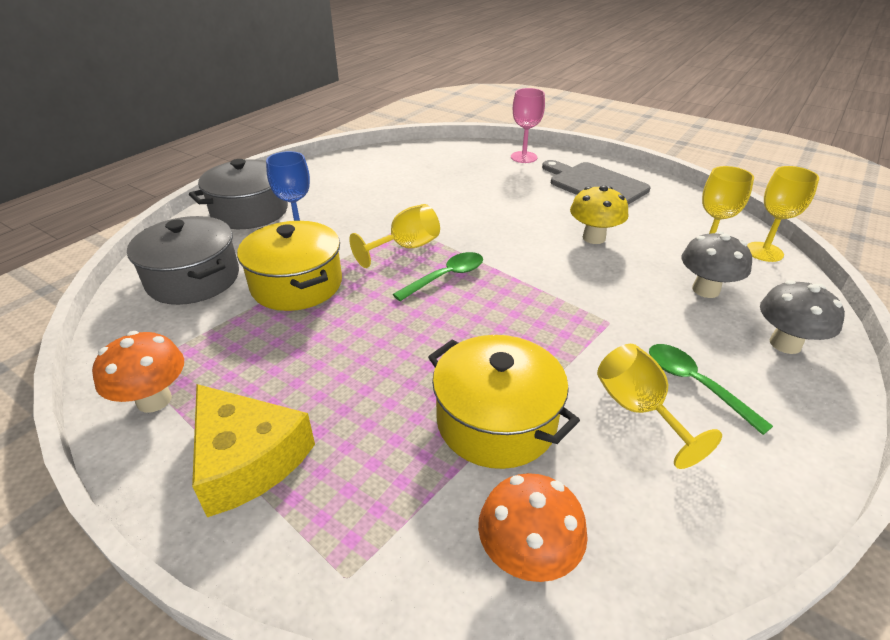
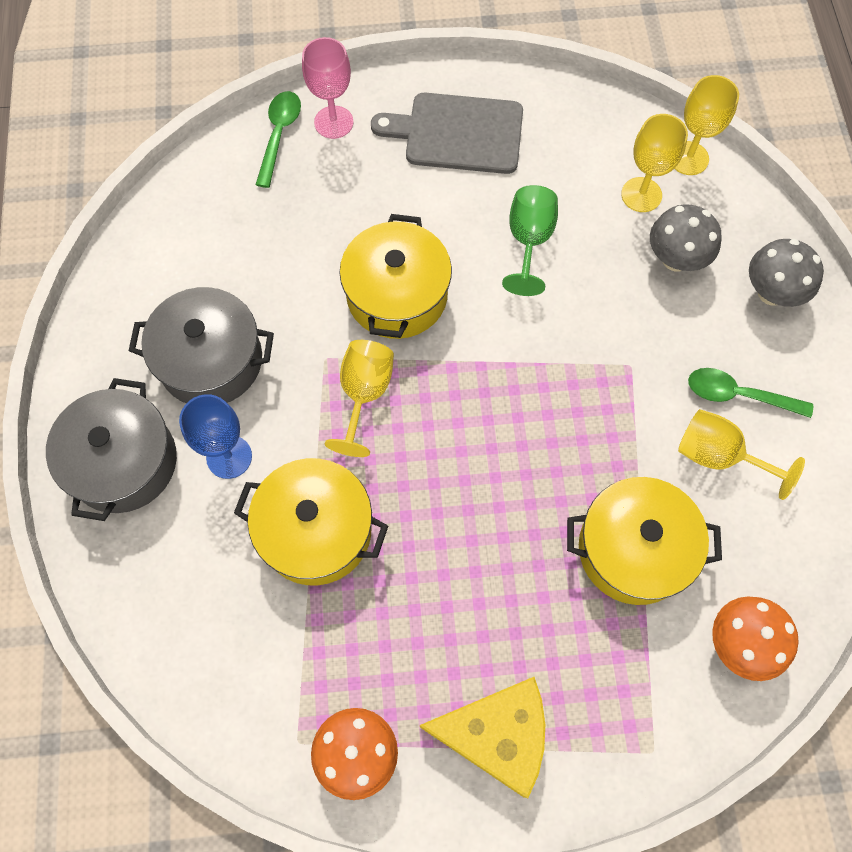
camera: 40 degrees left, 30 degrees up
(193, 279) = (202, 607): grey pot -> grey pot (211, 361)
(446, 277) = (445, 410): green spoon -> green spoon (279, 135)
(478, 222) = (397, 295): none -> yellow pot
(594, 238) = (529, 242): yellow mushroom -> green goblet

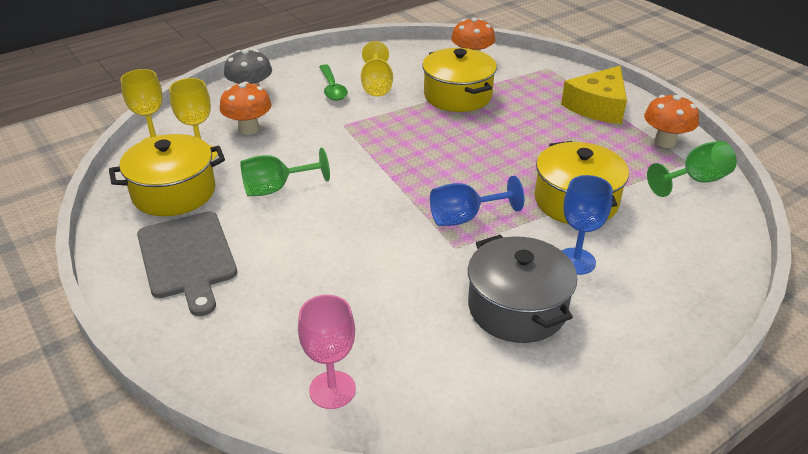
camera: 120 degrees left, 30 degrees down
(123, 462) = (643, 316): grey pot -> none
(258, 711) = (695, 181): none -> green goblet
(279, 135) = (252, 376): green spoon -> none
(333, 122) = (215, 342): pink goblet -> pink goblet (332, 390)
(364, 395) = (465, 217): yellow goblet -> blue goblet
(397, 295) = (372, 233): yellow pot -> yellow pot (174, 192)
(496, 734) = (598, 106): yellow cheese -> yellow cheese turned 120 degrees counterclockwise
(675, 259) = (249, 129): grey mushroom -> orange mushroom

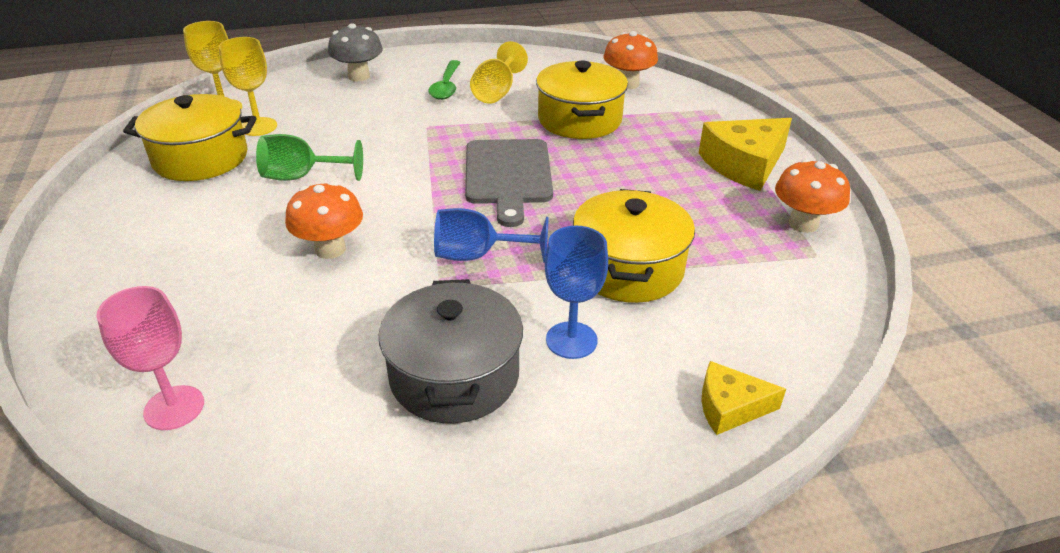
camera: 20 degrees right, 0 degrees up
(187, 258) = (156, 226): grey cutting board -> grey cutting board (508, 175)
(249, 129) = (326, 111): orange mushroom -> orange mushroom (330, 249)
(695, 181) = (808, 281): green goblet -> none
(705, 277) = (730, 407): none -> yellow cheese

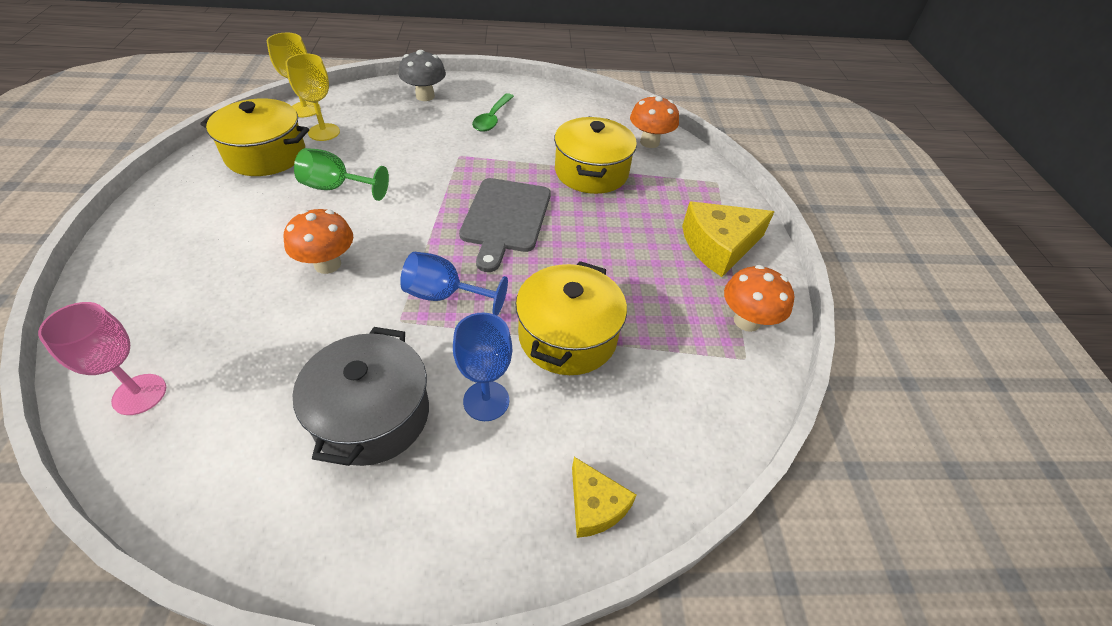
camera: 10 degrees right, 10 degrees up
(496, 92) = (532, 131): yellow goblet -> none
(730, 407) = (595, 505): yellow cheese -> yellow cheese turned 135 degrees counterclockwise

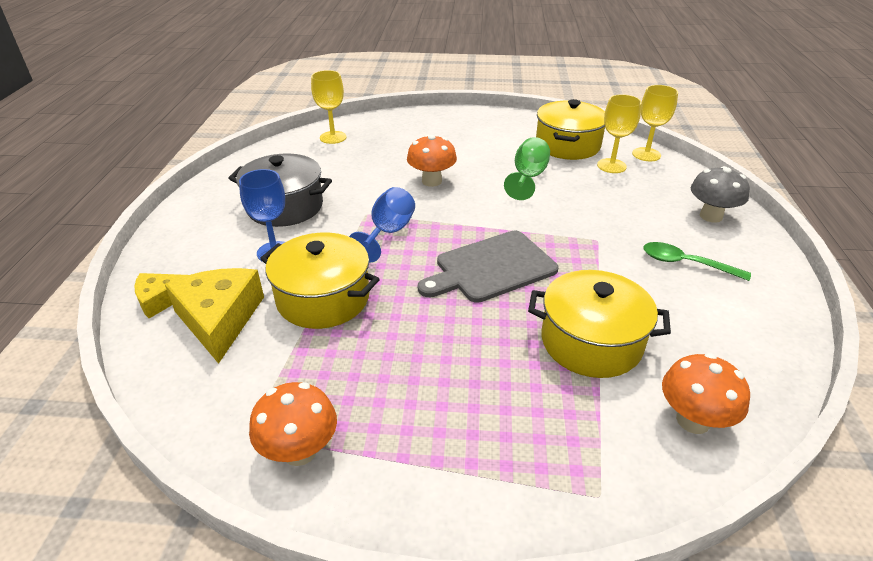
camera: 100 degrees right, 10 degrees down
(139, 394) = (333, 137): pink goblet -> yellow goblet
(505, 218) = (491, 268): grey cutting board -> grey cutting board turned 45 degrees counterclockwise
(719, 246) = (439, 456): yellow cheese -> yellow cheese (219, 319)

